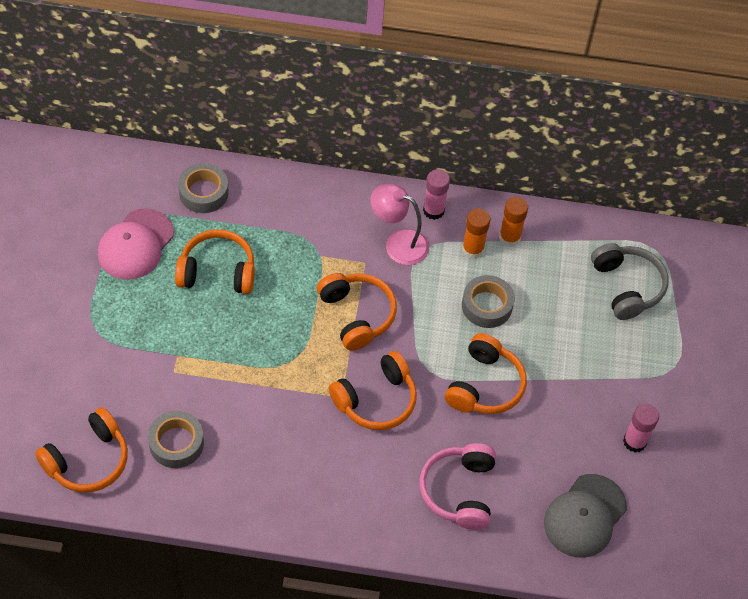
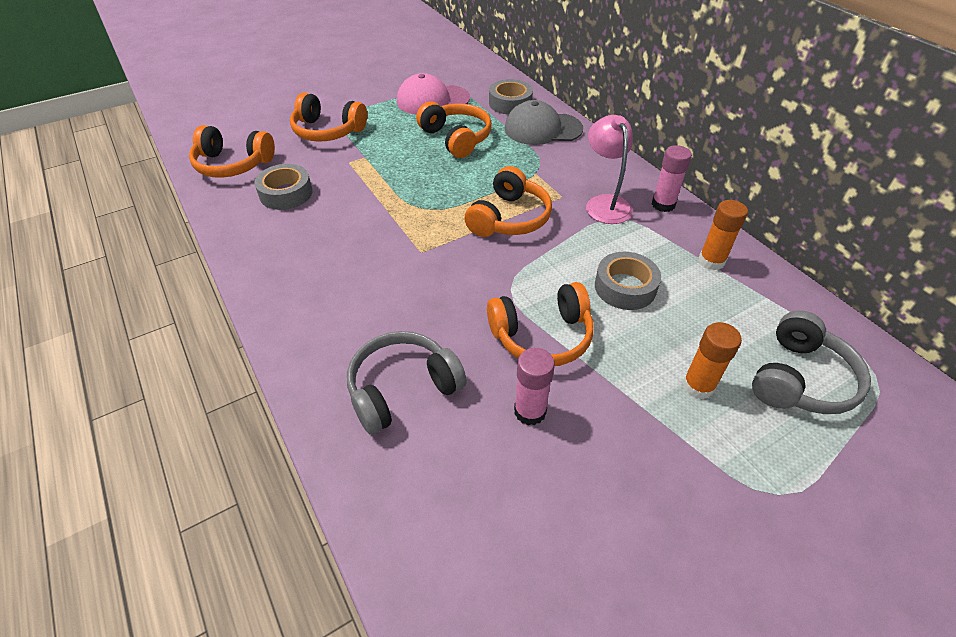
camera: 55 degrees right, 10 degrees down
(376, 400) = (441, 273): orange headphones -> orange headphones (328, 131)
(459, 491) = (402, 389): pink headphones -> grey headphones
(472, 249) = (664, 246): orange glue stick -> orange glue stick (698, 386)
(585, 516) = (481, 532): grey cap -> grey cap (542, 129)
(634, 441) = (634, 519): pink glue stick -> pink glue stick (530, 411)

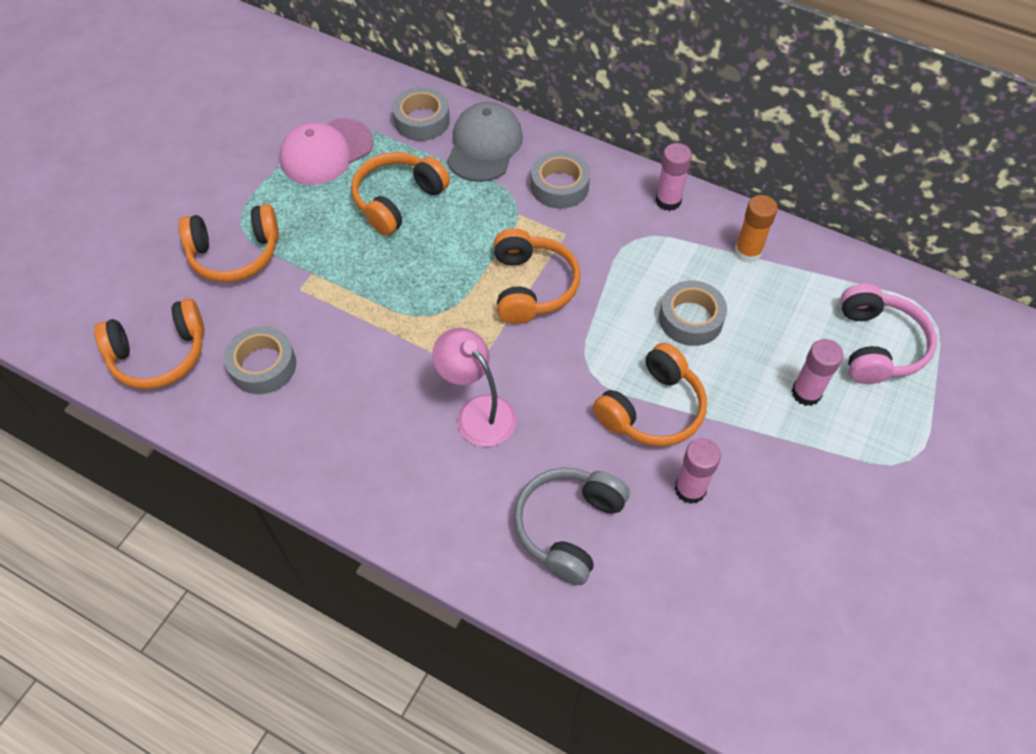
camera: 30 degrees left, 10 degrees up
(456, 138) = (398, 200): orange headphones -> orange headphones turned 75 degrees counterclockwise
(542, 129) = (484, 146): grey cap -> grey cap turned 135 degrees clockwise
(580, 168) = (559, 186): none -> grey tape
(605, 203) = (612, 224): pink lamp -> pink lamp (477, 412)
(698, 386) = (806, 393): orange glue stick -> pink glue stick
(800, 379) = (877, 345): grey headphones -> pink headphones

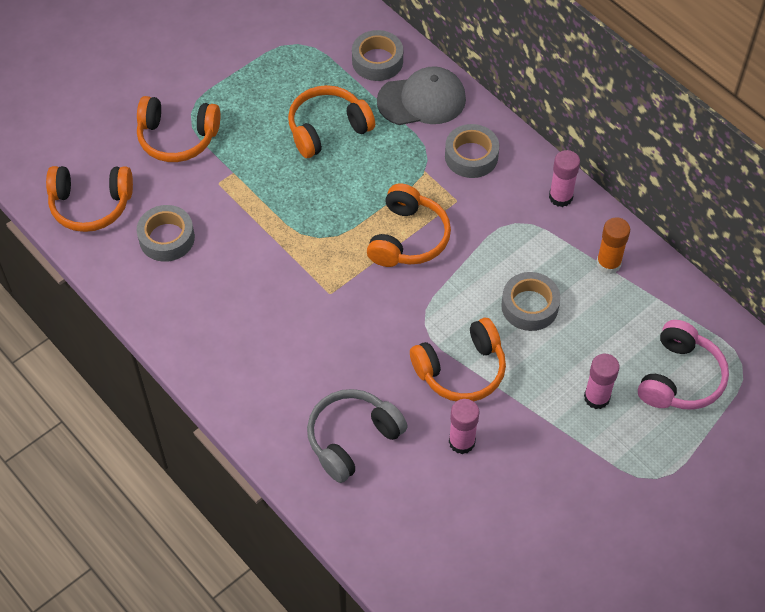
camera: 20 degrees right, 0 degrees up
(326, 152) = (284, 67): pink cap -> none
(477, 412) = (319, 328): pink lamp -> none
(484, 146) = (422, 100): grey cap -> grey cap turned 45 degrees clockwise

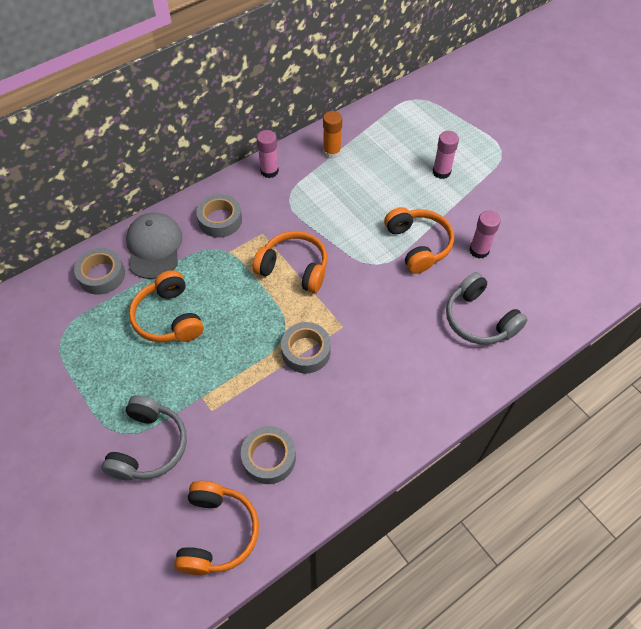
camera: 85 degrees left, 0 degrees up
(177, 137) = (149, 446): orange headphones -> grey headphones
(529, 306) = (364, 199): grey tape -> grey tape (306, 351)
(680, 378) = (426, 129): pink headphones -> none

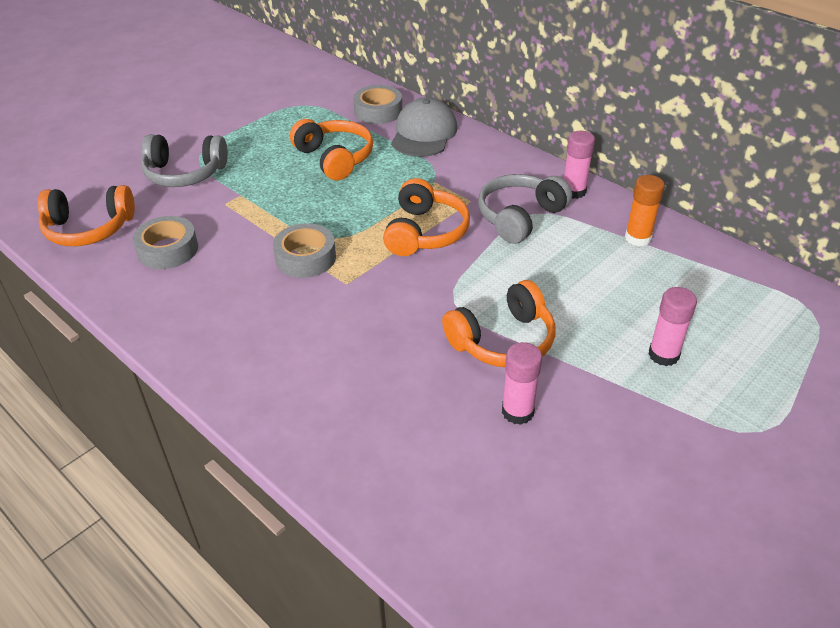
camera: 80 degrees right, 15 degrees down
(154, 247) = (424, 133): grey cap -> grey cap turned 60 degrees counterclockwise
(169, 317) = (335, 158): orange headphones -> orange headphones turned 90 degrees clockwise
(220, 220) = (478, 168): grey tape -> none
(479, 319) = (384, 419): grey headphones -> grey headphones (520, 217)

